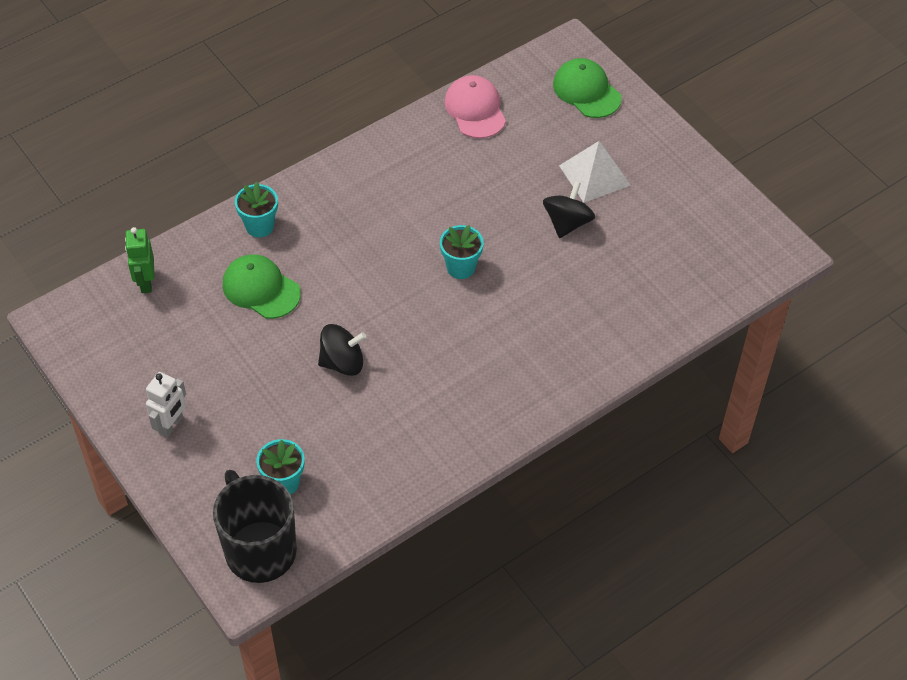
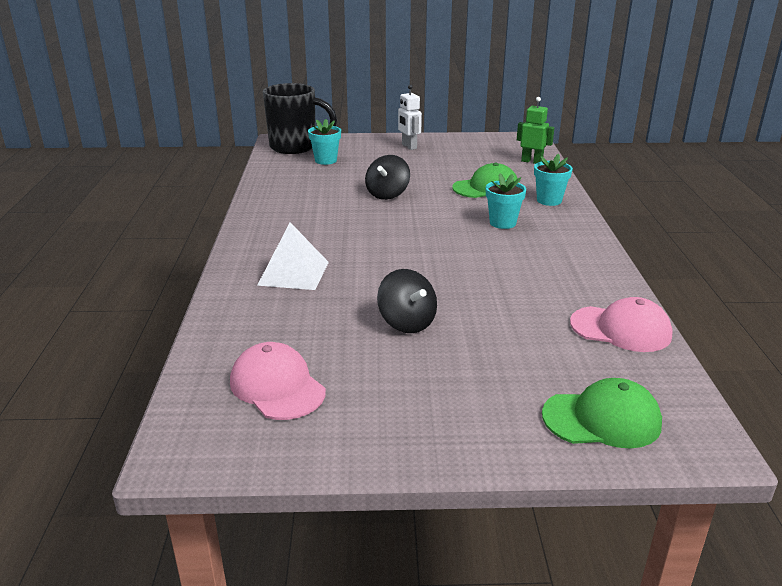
camera: 125 degrees right, 25 degrees down
(461, 267) = (418, 256): turquoise flower pot -> turquoise flower pot (502, 223)
(594, 175) = (453, 365): white pyramid -> white pyramid (294, 273)
(696, 248) = (277, 386): none -> pink cap

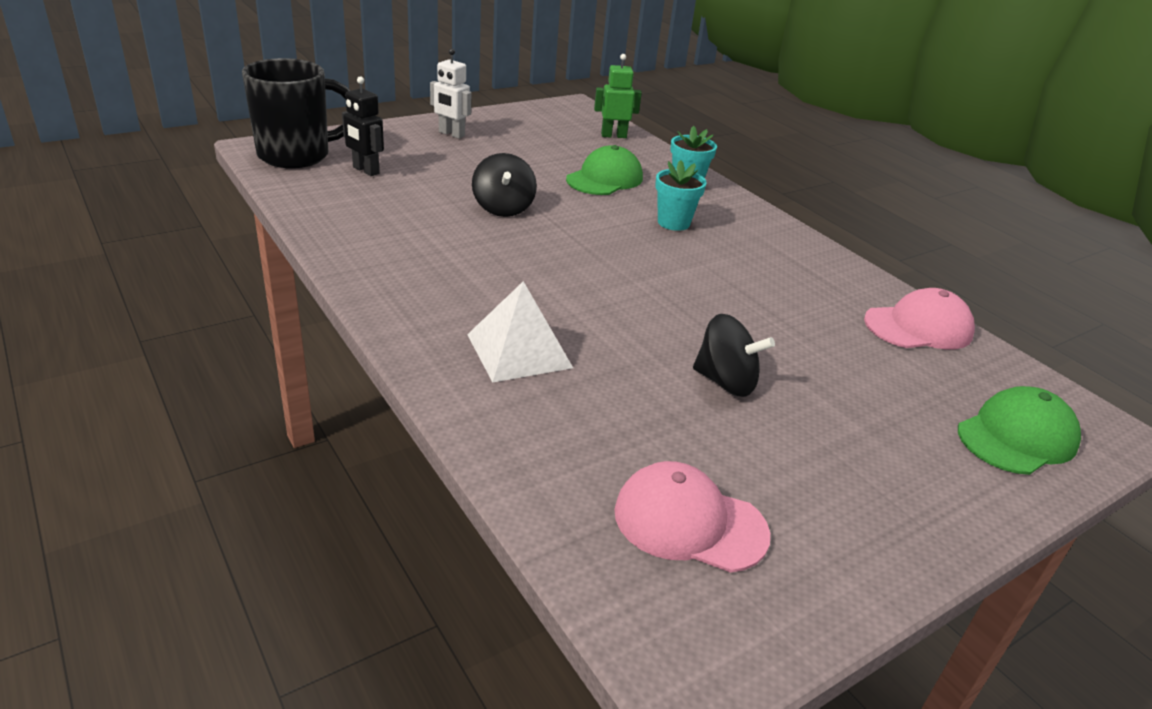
camera: 35 degrees left, 5 degrees up
(326, 160) = (365, 170): turquoise flower pot -> black robot

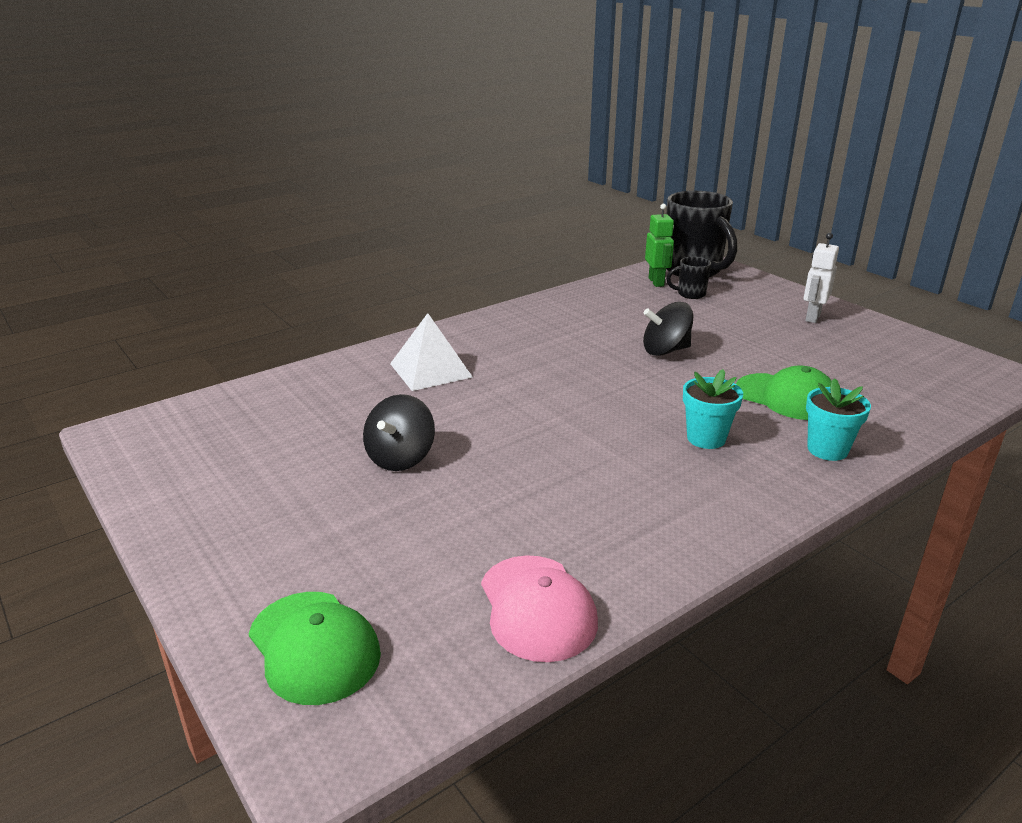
camera: 90 degrees right, 5 degrees down
(365, 170) = (690, 294): black robot -> black mug
(613, 135) = (930, 400): green robot -> green robot (656, 282)
(689, 522) = (234, 436): pink cap -> none

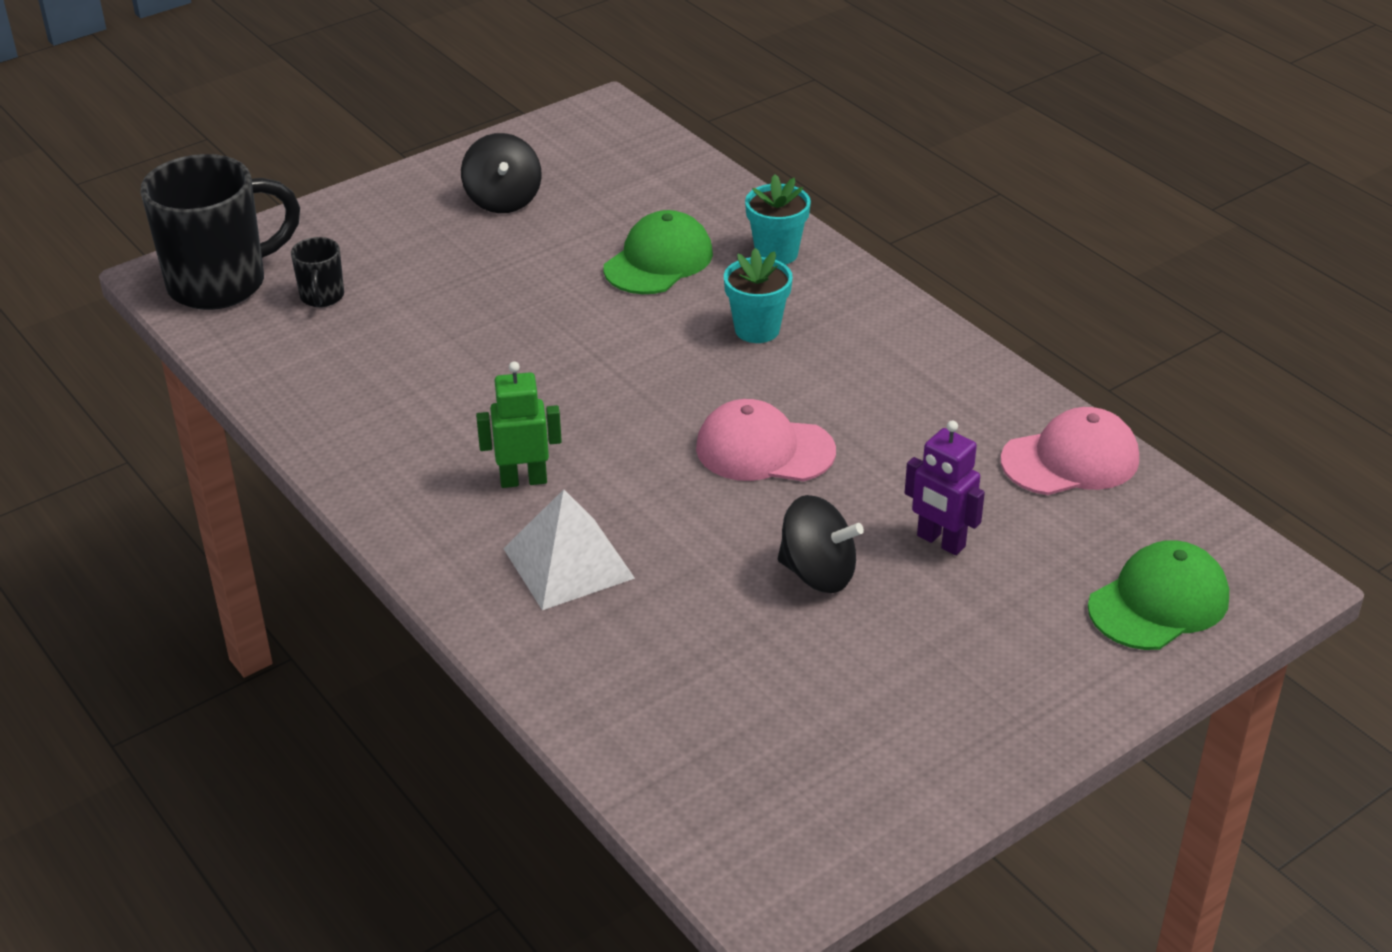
camera: 90 degrees left, 10 degrees up
(426, 517) = (940, 542): none -> purple robot
(547, 439) = (764, 449): none -> pink cap
(656, 282) = (262, 325): green robot -> green robot (523, 480)
(665, 350) = (522, 338): black spinning top -> black spinning top (503, 200)
(812, 317) = (428, 205): white robot -> none

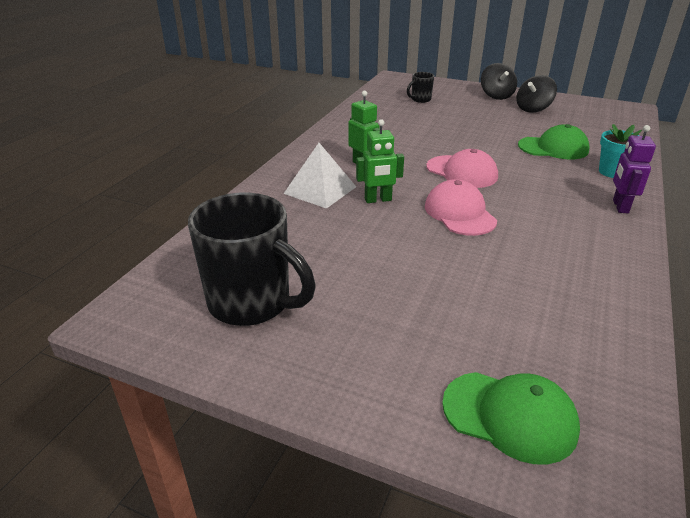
camera: 60 degrees right, 5 degrees down
(221, 284) = (403, 85): black mug -> black mug (252, 303)
(657, 512) = (378, 200): none -> green robot
(757, 329) = (546, 184): turquoise flower pot -> none
(818, 573) = (383, 258): black spinning top -> black spinning top (496, 96)
(940, 542) = (456, 292): purple robot -> purple robot (620, 206)
(1070, 460) = (601, 323): pink cap -> pink cap (462, 172)

